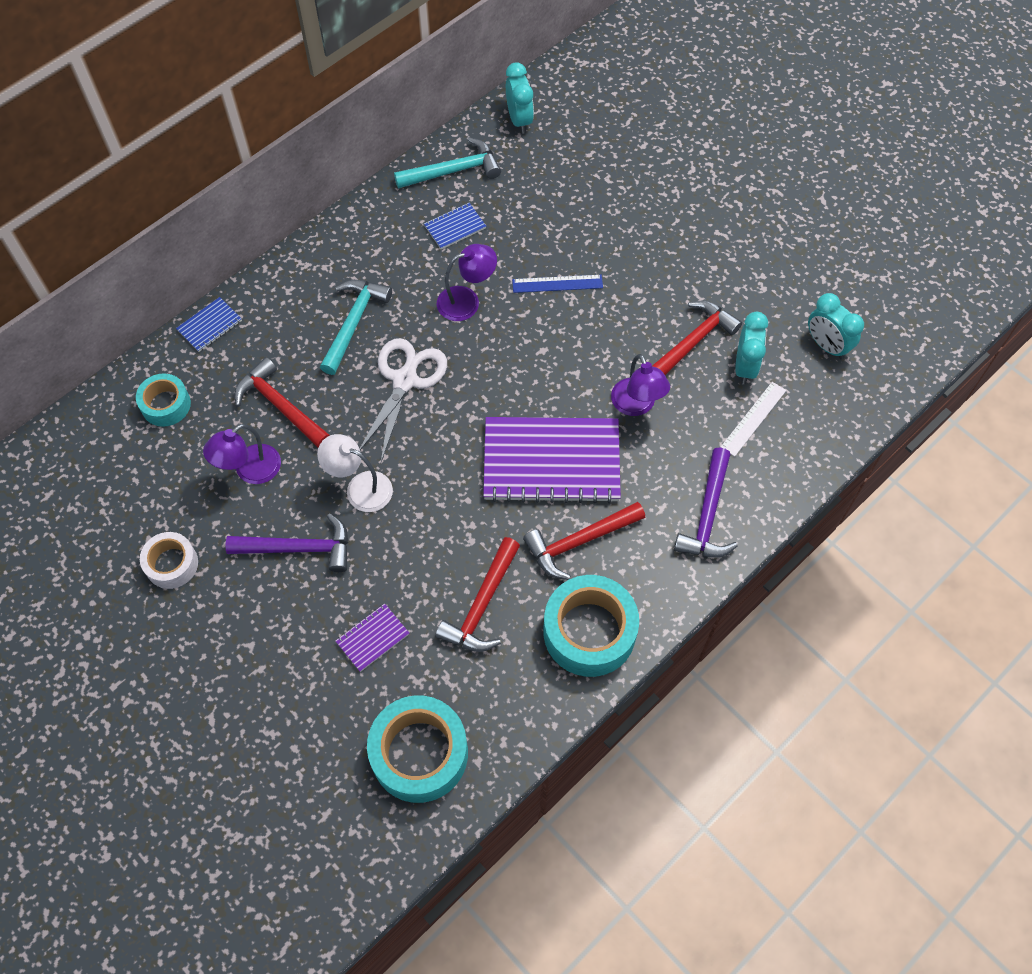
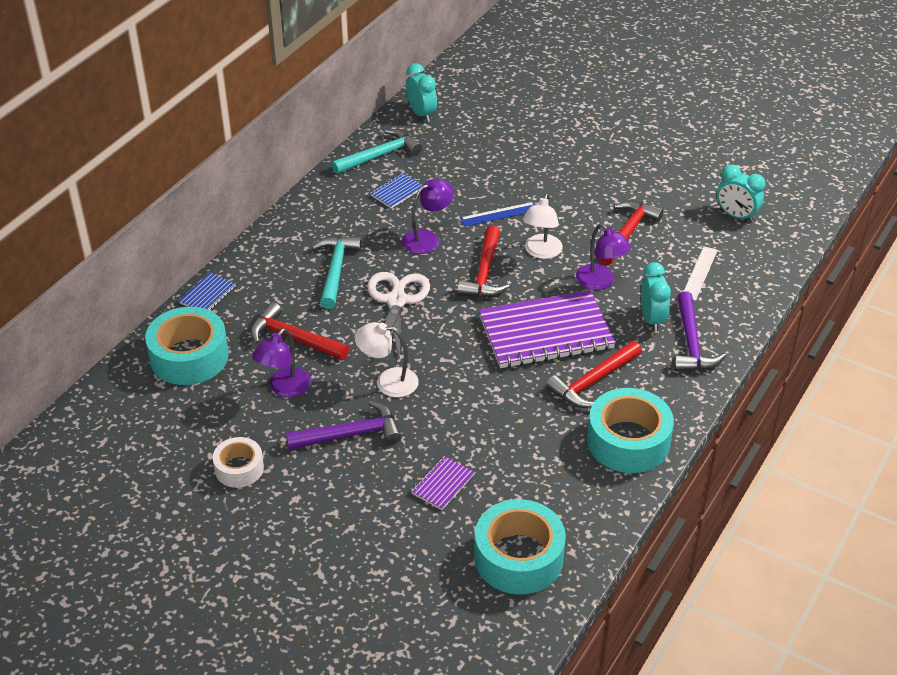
camera: 15 degrees left, 20 degrees down
(166, 405) = (189, 357): turquoise tape -> turquoise tape, size x1.73
(482, 605) = (528, 442): red hammer -> red hammer (484, 273)
(585, 348) = (541, 252): none -> white lamp
(745, 367) = (677, 241): turquoise clock -> turquoise clock (652, 319)

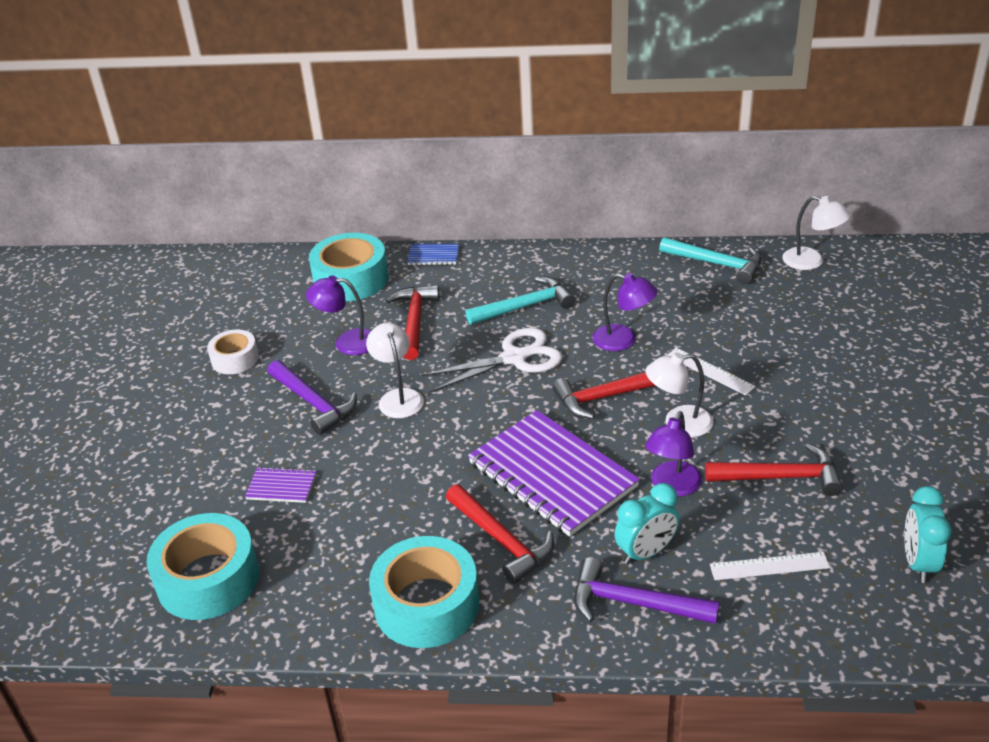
camera: 65 degrees right, 5 degrees down
(397, 192) = (673, 295): blue notebook -> none
(421, 114) = (811, 261): turquoise clock -> white lamp
(499, 214) = (710, 371): blue ruler -> white ruler
(592, 382) = (501, 540): red hammer -> red hammer turned 150 degrees counterclockwise
(691, 343) = (633, 603): purple hammer -> purple hammer turned 45 degrees clockwise

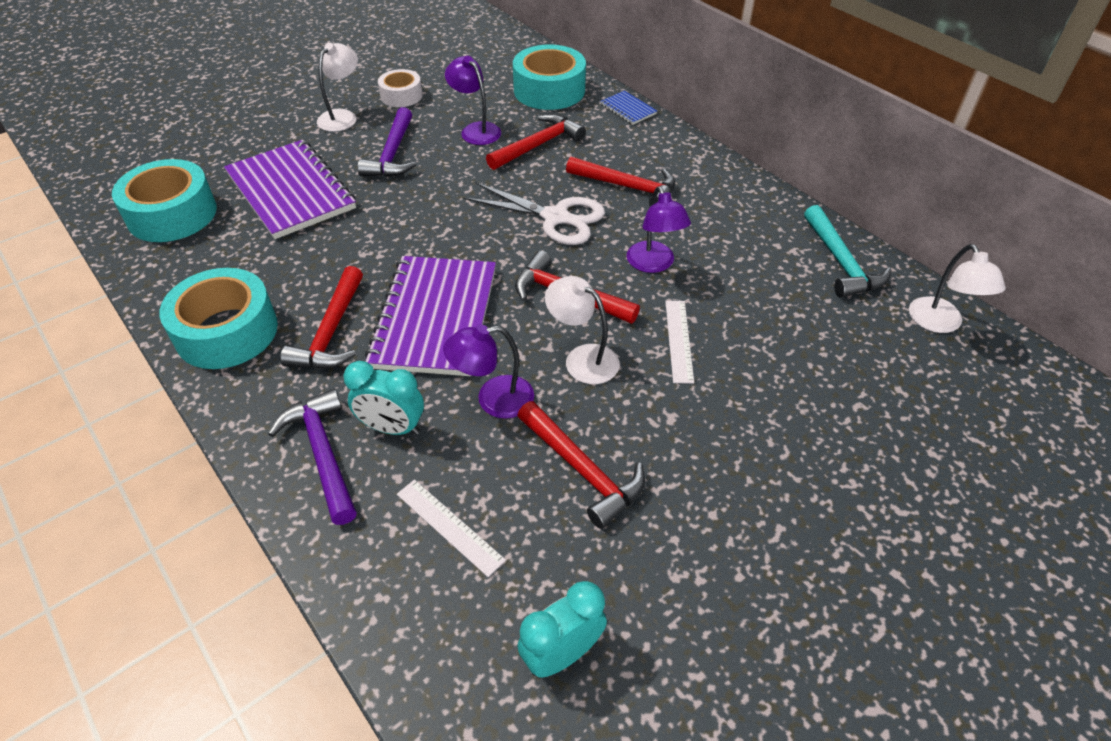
camera: 45 degrees right, 10 degrees up
(281, 487) = (291, 191): purple notebook -> purple notebook, size x2.32
(398, 397) = (442, 187): white lamp -> white lamp (342, 116)
(525, 306) = (628, 187): turquoise hammer -> red hammer

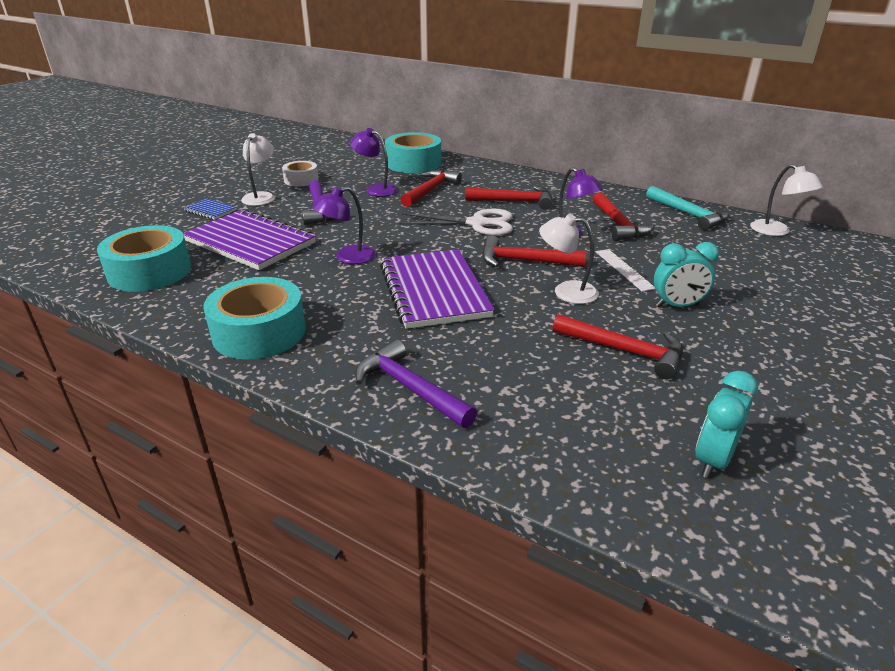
camera: 20 degrees left, 15 degrees down
(331, 332) = (354, 315): red hammer -> red hammer (618, 224)
(392, 428) = (455, 360): turquoise clock -> turquoise clock (677, 306)
(449, 526) = (555, 407): white ruler -> none
(493, 399) = (521, 326): purple lamp -> purple lamp (347, 257)
(628, 109) = (478, 165): blue notebook -> blue notebook (210, 210)

